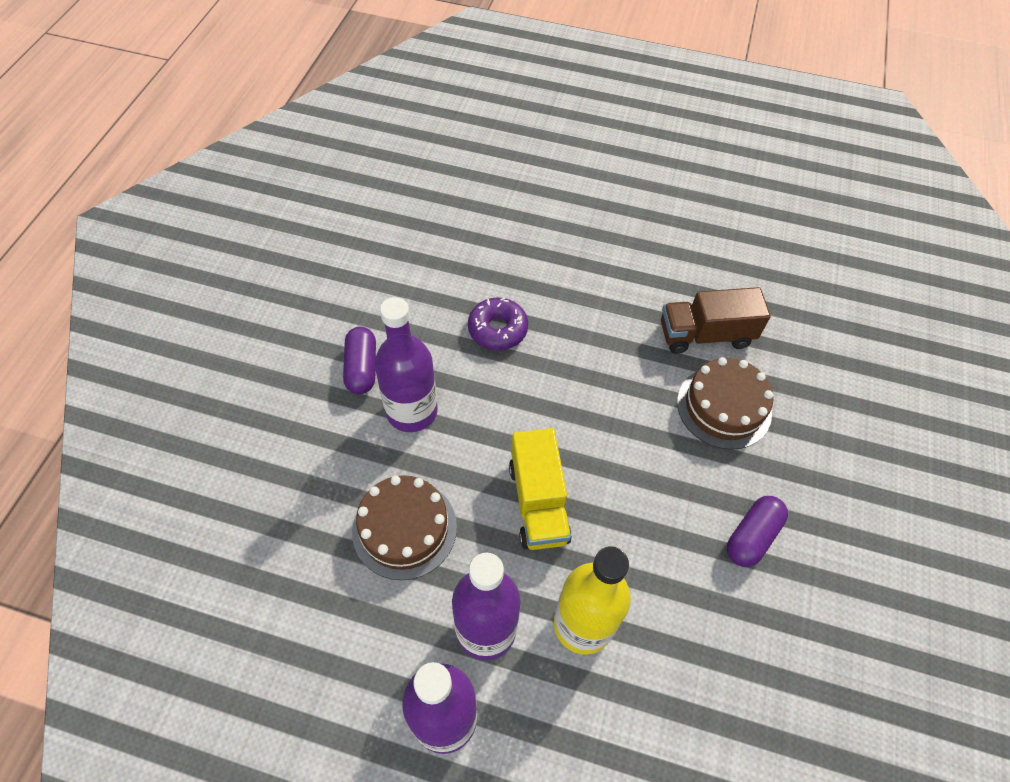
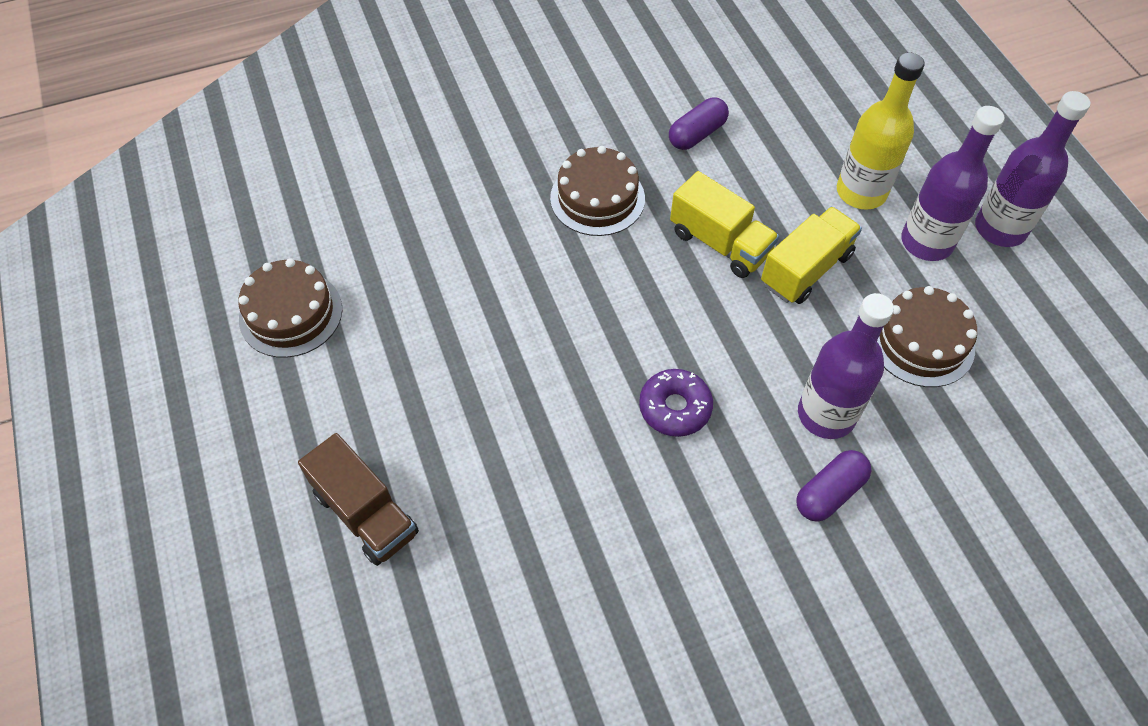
camera: 125 degrees left, 0 degrees up
(613, 460) = (720, 243): none -> yellow truck
(705, 335) = (529, 245): brown truck -> brown truck (365, 513)
(736, 186) = (291, 313): none -> brown cake
(752, 536) = (697, 134): purple capsule -> purple capsule turned 45 degrees counterclockwise

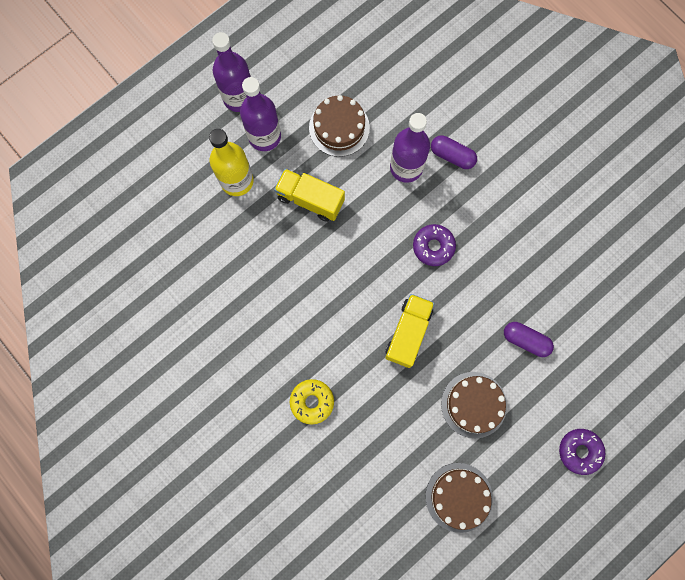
camera: 110 degrees left, 20 degrees up
(257, 500) = (579, 451): none -> purple donut
(365, 513) = (562, 387): brown truck -> none
(507, 189) = (312, 402): none -> yellow donut
(597, 198) = (299, 340): brown cake -> brown cake (473, 404)
(697, 134) = (220, 294): purple capsule -> purple capsule (525, 340)
(720, 243) = (308, 254): yellow truck -> yellow truck (408, 333)

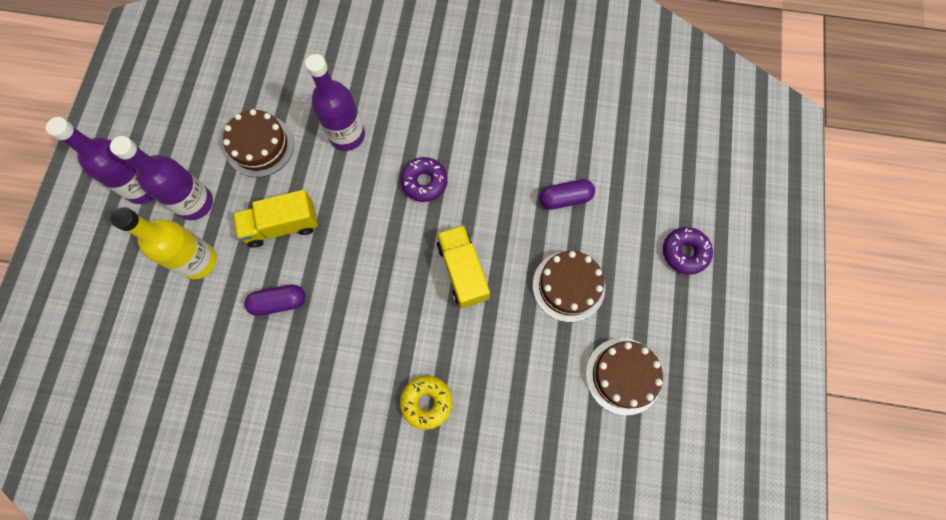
camera: 40 degrees left, 5 degrees down
(452, 156) = (379, 97): purple capsule -> purple capsule (279, 302)

